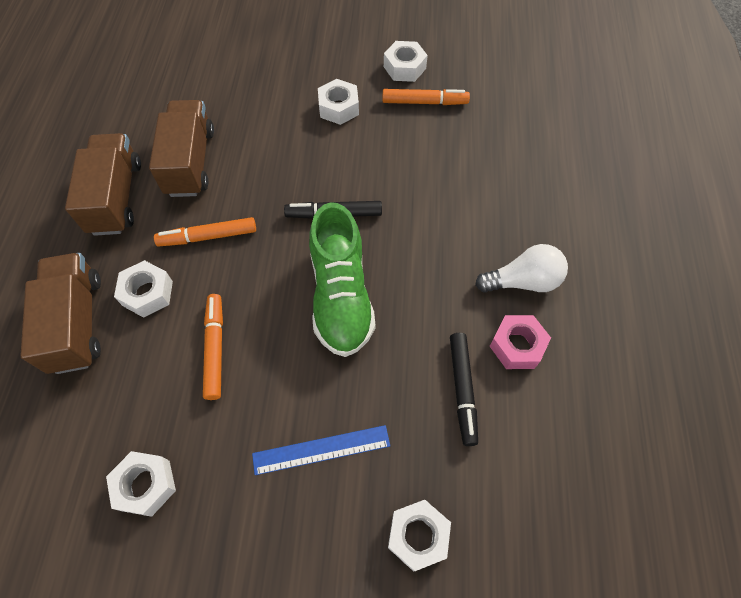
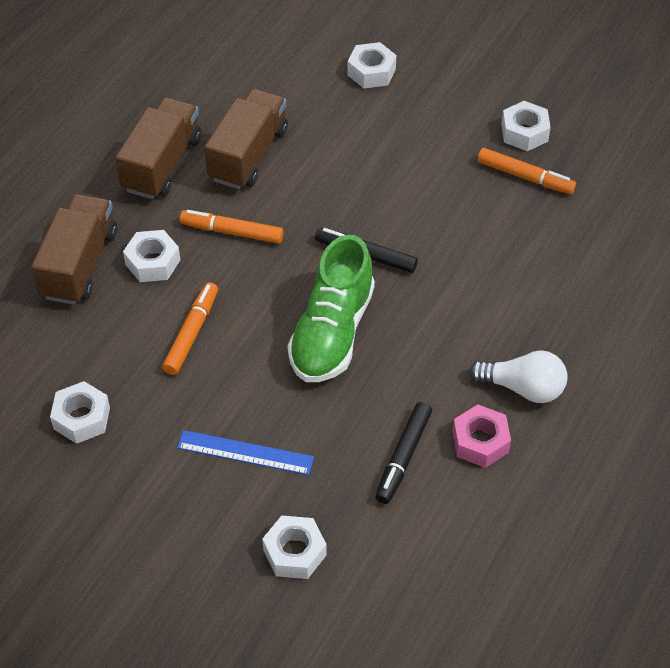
camera: 25 degrees right, 10 degrees down
(338, 108) = (428, 151): white nut -> white nut (371, 72)

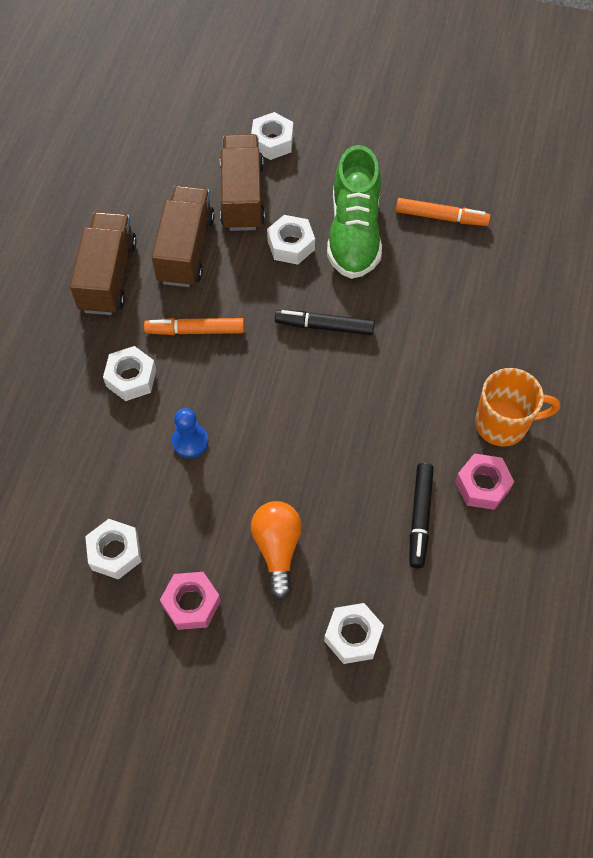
camera: 15 degrees left, 10 degrees up
(79, 264) = (62, 396): brown truck -> brown truck (242, 196)
(141, 483) = (191, 603): none -> pink nut
(191, 333) = (190, 441): orange marker -> blue pawn
(245, 452) = (277, 548): blue ruler -> orange light bulb
(332, 332) = (318, 410): green shoe -> green shoe (354, 233)
(523, 388) = (503, 424): white light bulb -> orange mug
(524, 132) = (427, 173): white nut -> white nut (291, 245)

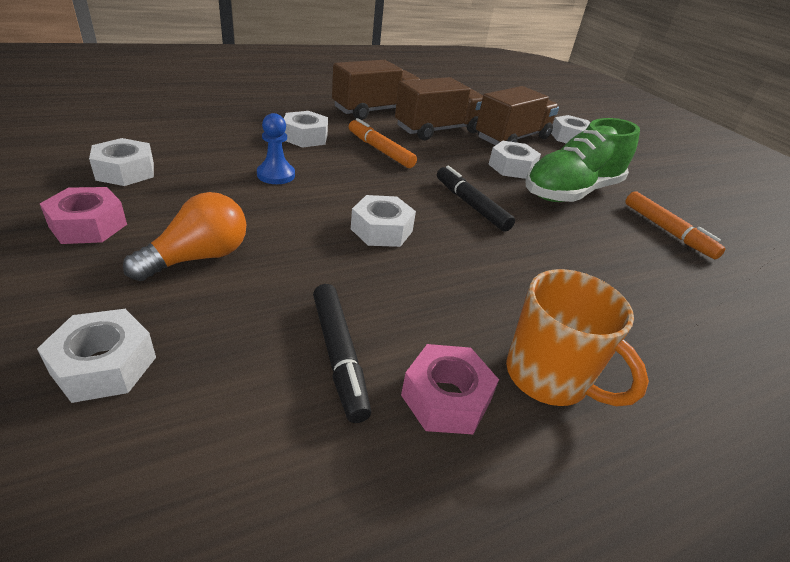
camera: 45 degrees right, 25 degrees down
(317, 414) = (381, 230): none -> white nut
(420, 517) = (339, 355): black marker -> black marker turned 75 degrees counterclockwise

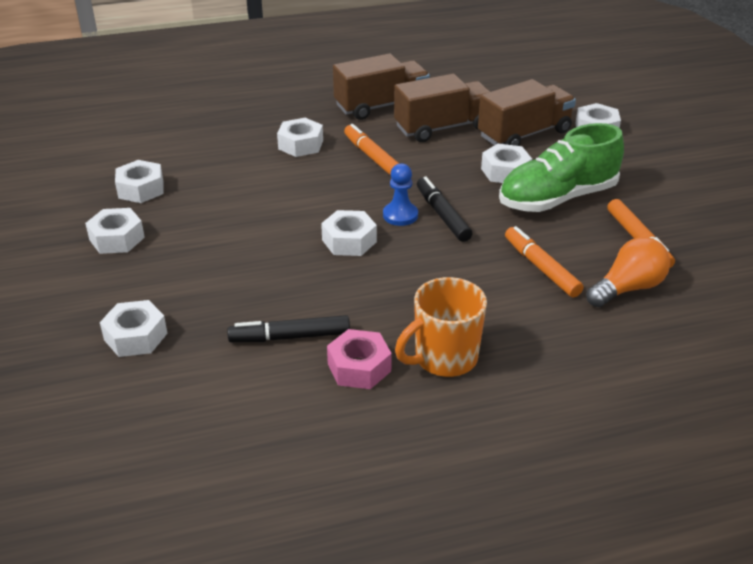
camera: 15 degrees right, 0 degrees up
(88, 225) = (117, 238): pink nut -> white nut
(199, 257) = (197, 264): orange light bulb -> orange light bulb (628, 288)
(276, 175) = (266, 188): blue pawn -> blue pawn (400, 215)
(339, 355) = (290, 337): black marker -> black marker turned 90 degrees clockwise
(549, 377) = (444, 358): orange mug -> orange mug turned 90 degrees clockwise
(596, 259) = (541, 268): none -> orange marker

